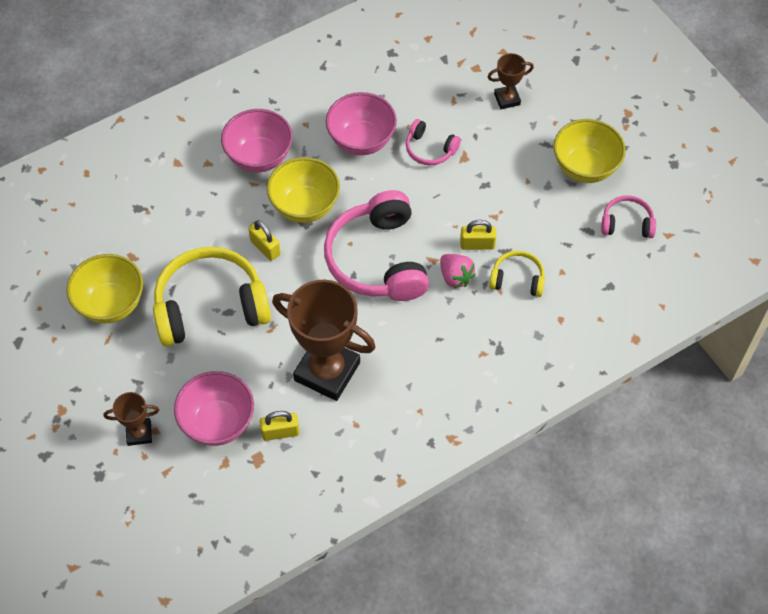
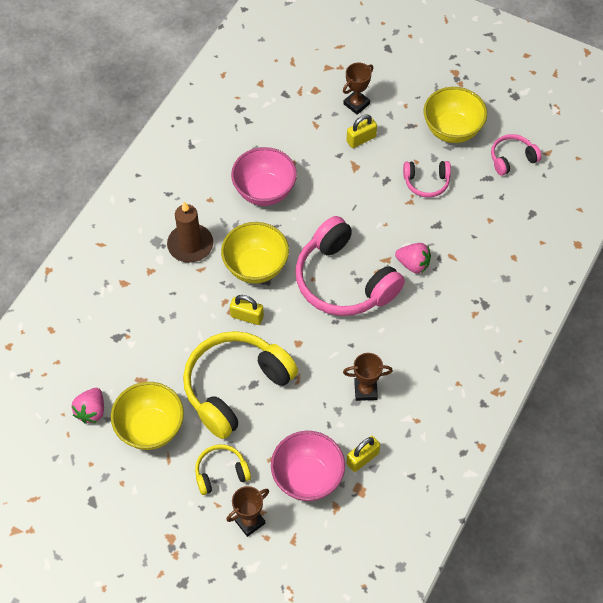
camera: 30 degrees left, 0 degrees up
(71, 262) = (91, 411): none -> pink strawberry
(259, 157) = (190, 245): pink bowl -> brown candle
(327, 371) = (365, 390): brown trophy -> brown trophy, size x0.48
(430, 149) = (324, 172): pink headphones -> pink headphones (426, 182)
(477, 244) = (412, 230): yellow padlock -> yellow padlock (361, 139)
(517, 279) = (461, 242): yellow headphones -> yellow headphones (221, 472)

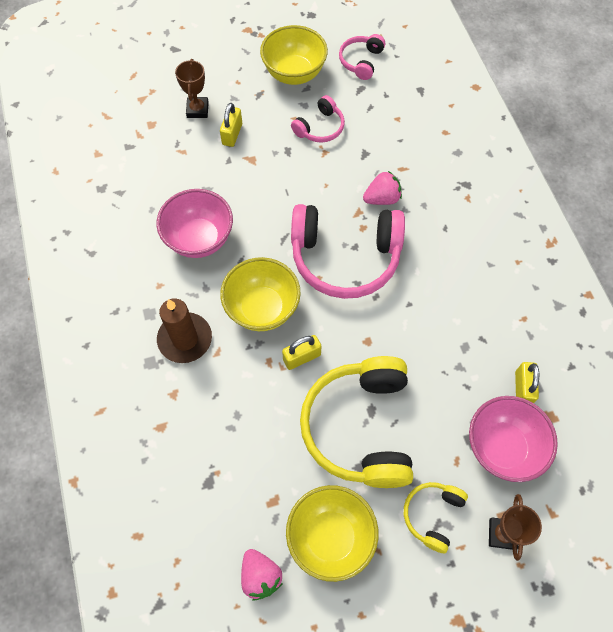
camera: 45 degrees left, 5 degrees up
(365, 390) = (461, 331): brown trophy -> none

